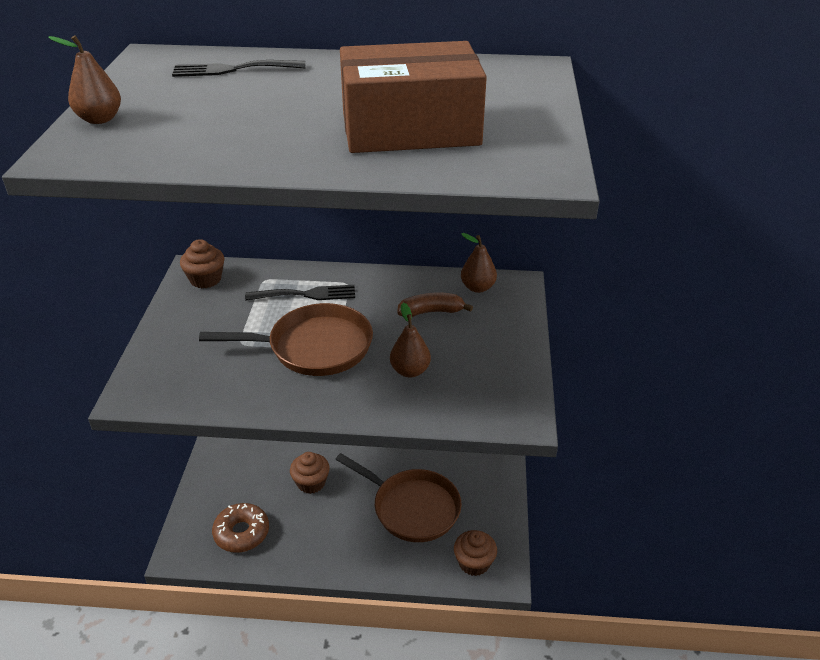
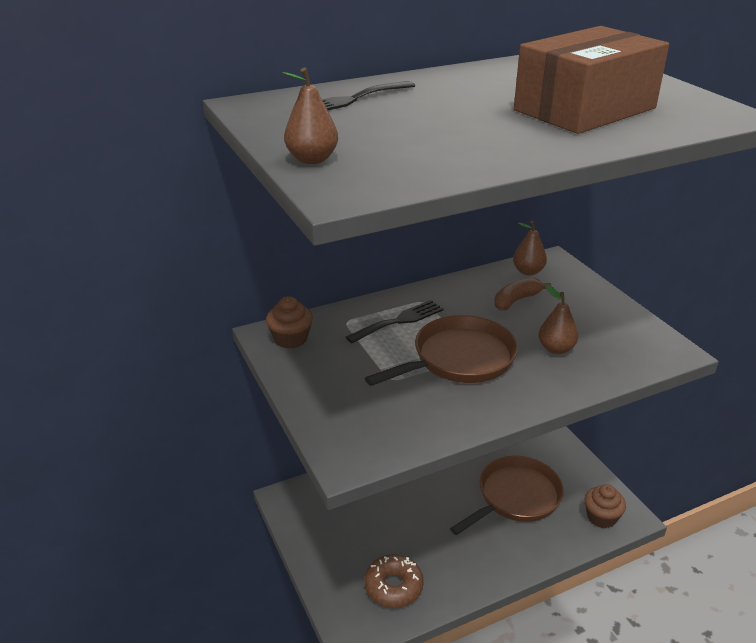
camera: 30 degrees left, 5 degrees down
(311, 483) = (414, 515): brown cupcake -> none
(412, 508) = (515, 497): brown pan -> brown pan turned 45 degrees counterclockwise

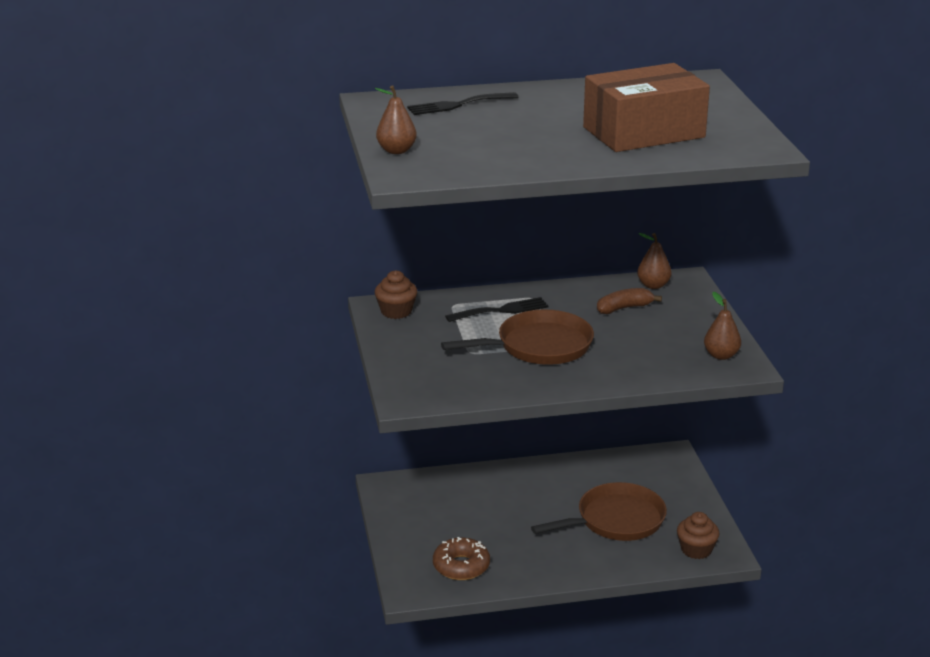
camera: 15 degrees right, 5 degrees down
(556, 349) = (634, 350): brown pear -> brown pear (721, 355)

